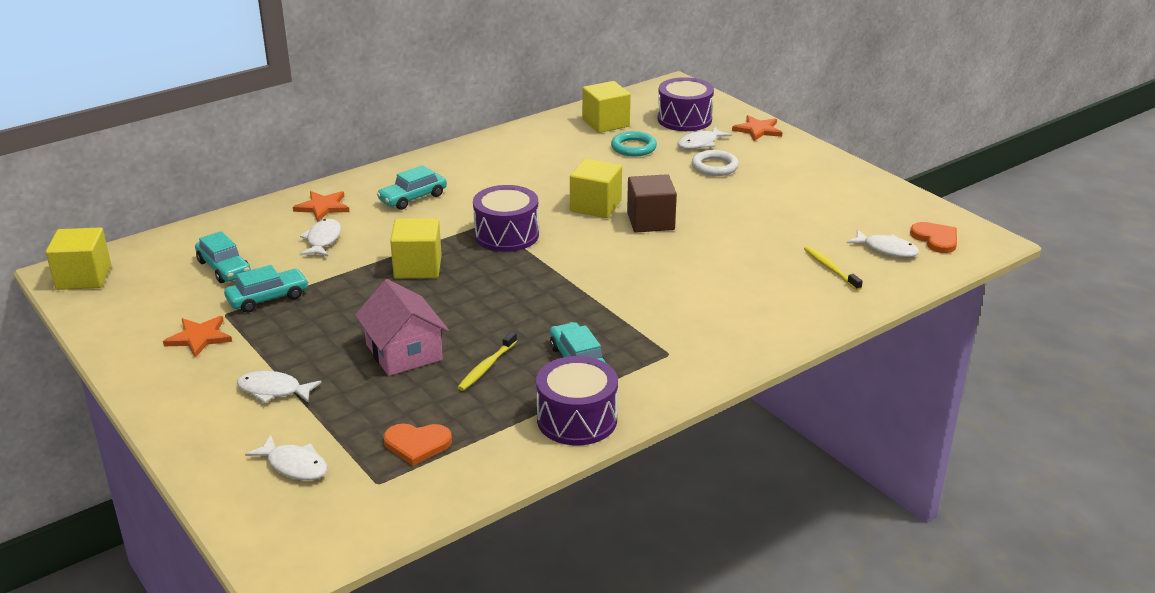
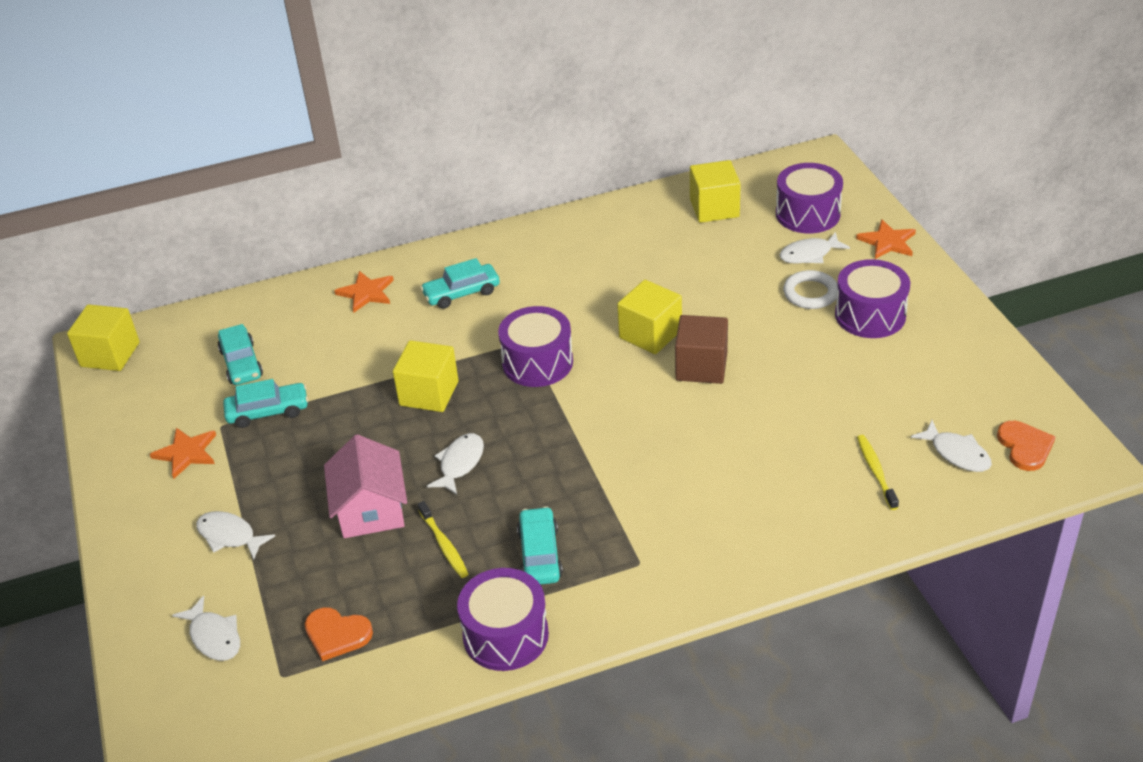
camera: 20 degrees right, 10 degrees up
(323, 240) = (349, 340): white fish -> white fish (460, 463)
(486, 367) = (444, 545): yellow toothbrush -> yellow toothbrush turned 75 degrees counterclockwise
(633, 147) = (730, 250): turquoise ring -> none
(770, 174) = (870, 315): none -> purple drum

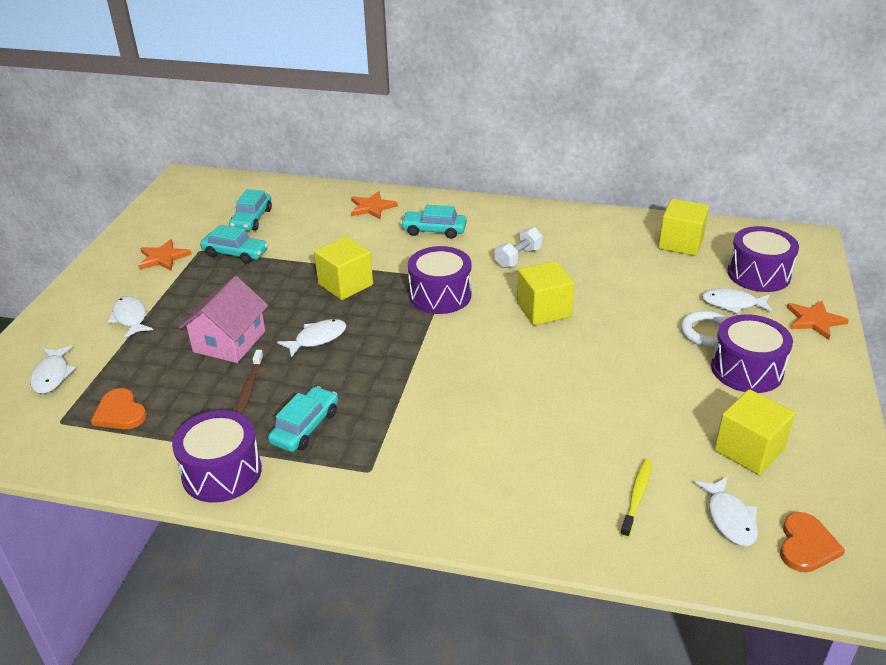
camera: 30 degrees right, 5 degrees down
(110, 354) = (186, 185): yellow cube -> yellow cube (749, 450)
(444, 545) = (249, 388): yellow toothbrush -> brown toothbrush
(576, 288) = (518, 258): none -> white dumbbell
(701, 367) = (561, 349): brown cube -> none

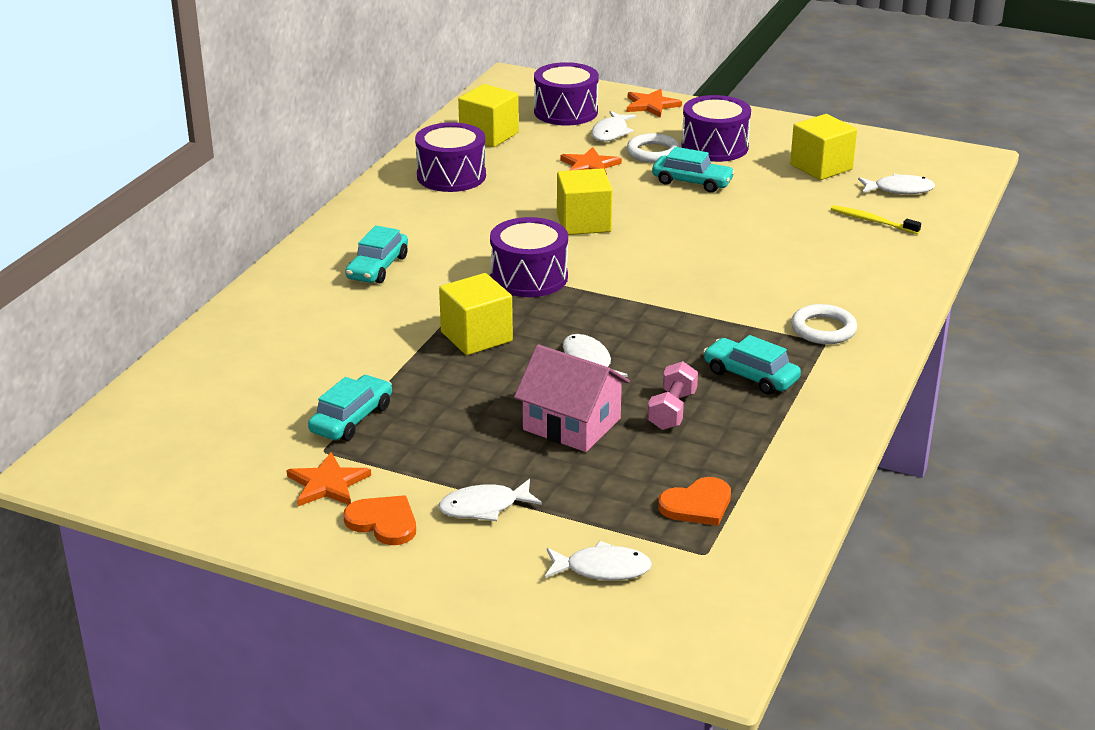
camera: 80 degrees left, 5 degrees down
(222, 472) = (816, 429): purple drum -> purple drum (451, 176)
(249, 388) = (672, 410): brown toothbrush -> pink dumbbell
(252, 219) = (256, 404): turquoise car -> turquoise car (692, 182)
(372, 207) = (286, 305): orange star -> orange star (589, 166)
(393, 469) = (823, 329): none -> white ring
(518, 258) = (471, 223): white dumbbell -> none
(806, 545) = (929, 168): orange heart -> orange heart (383, 522)

